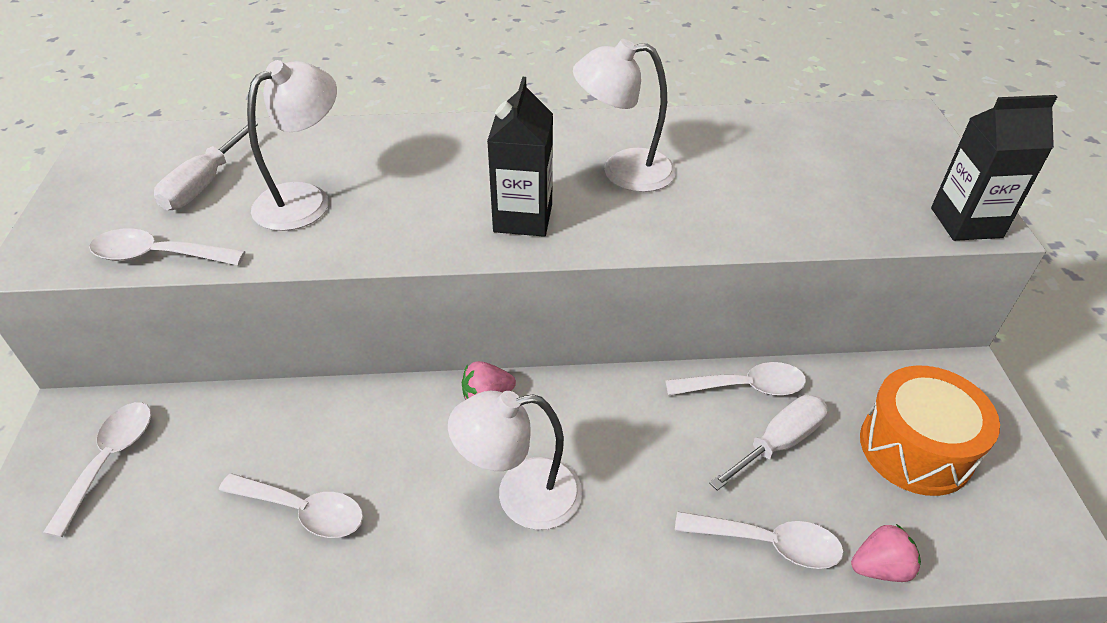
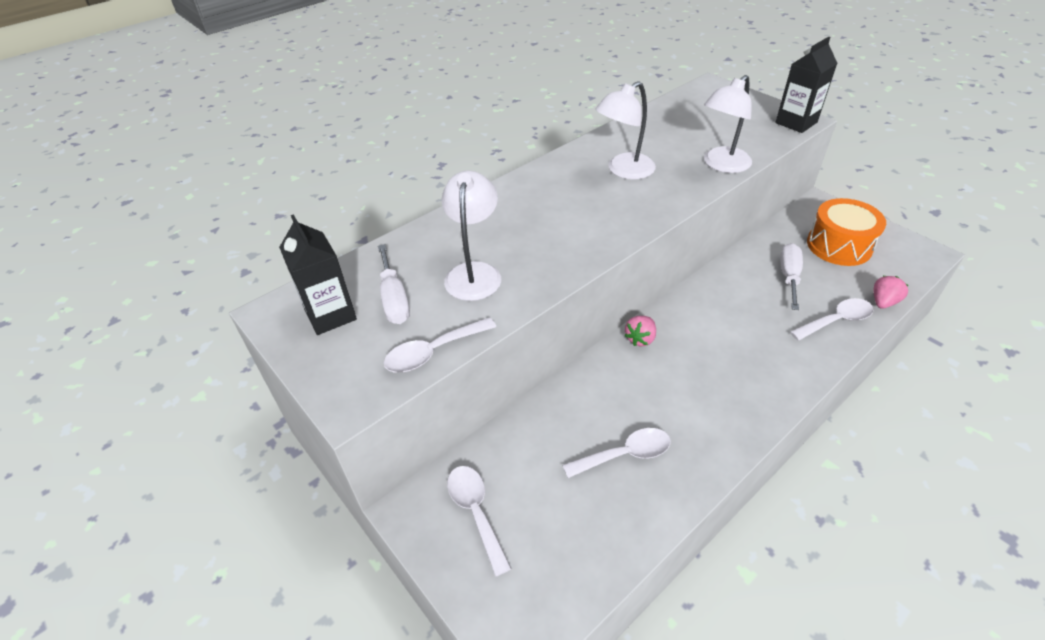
camera: 35 degrees left, 0 degrees up
(521, 496) = (717, 372): white lamp -> white lamp (721, 165)
(523, 218) = (610, 218): black carton -> black carton (330, 315)
(744, 387) = (746, 261): white spoon -> none

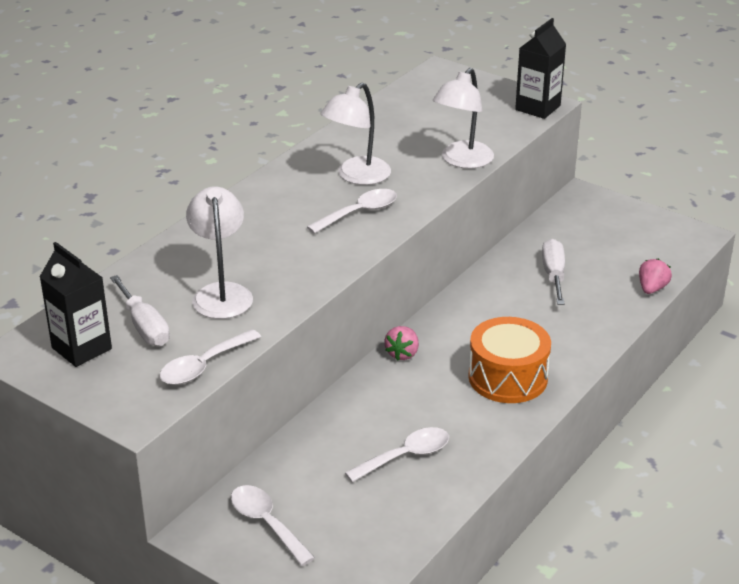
camera: 15 degrees left, 10 degrees down
(836, 321) = (605, 312): white spoon -> white spoon (359, 213)
(839, 246) = (605, 238): orange drum -> orange drum (508, 377)

